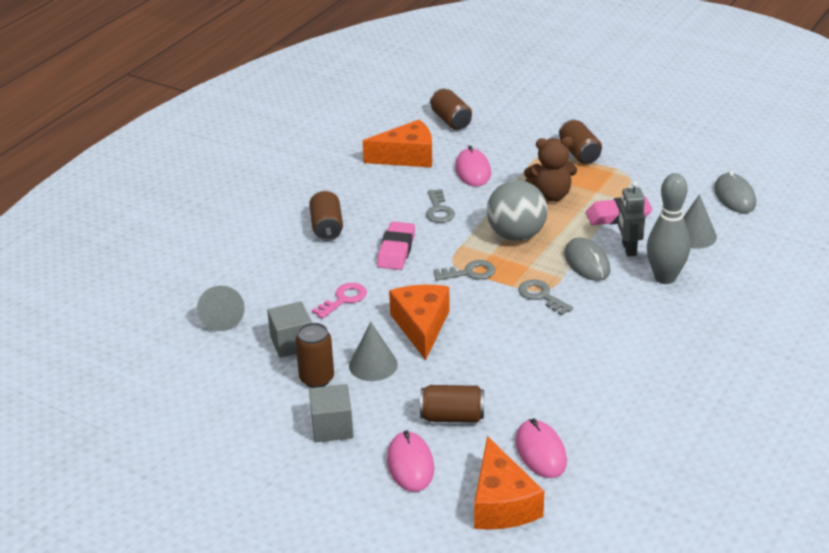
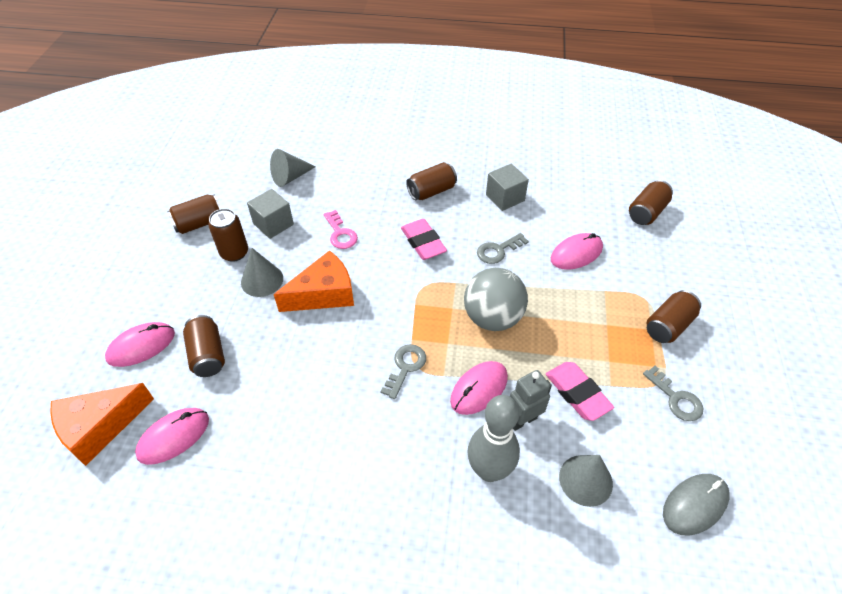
camera: 65 degrees right, 15 degrees up
(246, 399) = (199, 223): none -> brown can
(332, 427) = (177, 282): grey cube -> grey cube (505, 197)
(344, 299) = (340, 234): pink key -> pink key turned 45 degrees clockwise
(396, 250) = (423, 243): pink eraser -> pink eraser turned 75 degrees clockwise
(407, 157) = (566, 203): orange cheese -> none
(470, 272) = (416, 302): grey key -> grey key (676, 398)
(551, 195) = (576, 324): brown teddy bear -> none
(587, 262) = (479, 389): grey mouse -> pink mouse

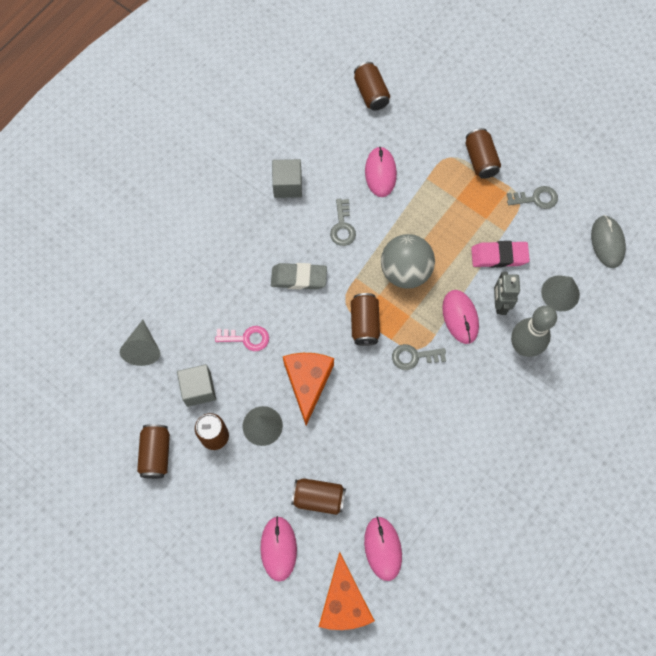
camera: 60 degrees left, 20 degrees up
(405, 367) = (414, 357): grey key -> grey key turned 60 degrees counterclockwise
(423, 243) = (299, 278): pink eraser -> grey eraser
(431, 191) = (242, 238): brown can -> brown can (364, 323)

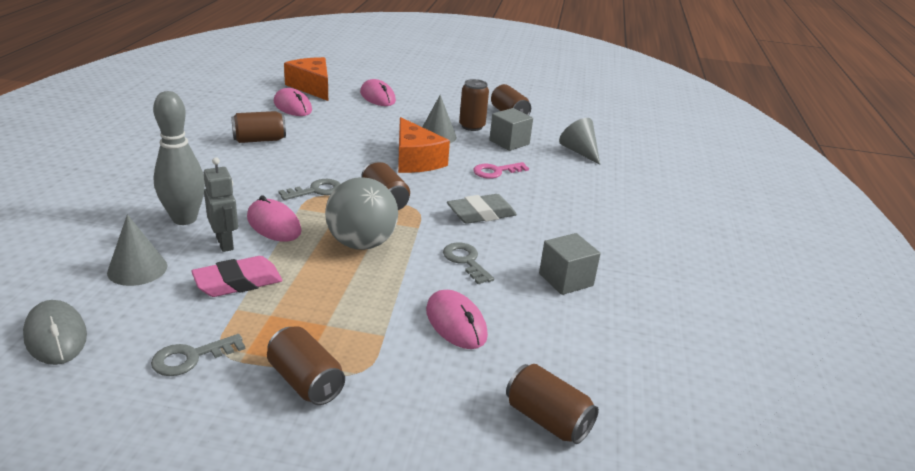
camera: 150 degrees right, 40 degrees down
(318, 498) = (361, 116): brown can -> brown can (259, 140)

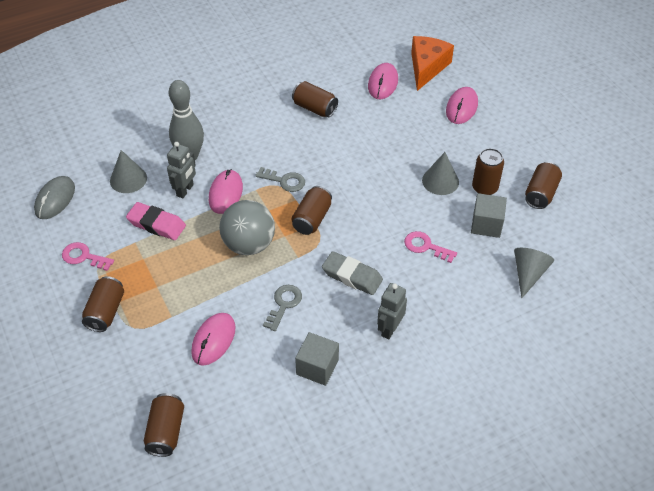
camera: 55 degrees right, 20 degrees up
(191, 358) = (83, 257): grey key -> pink key
(415, 160) = (386, 195): orange cheese -> none
(564, 226) = (389, 329): none -> grey robot

